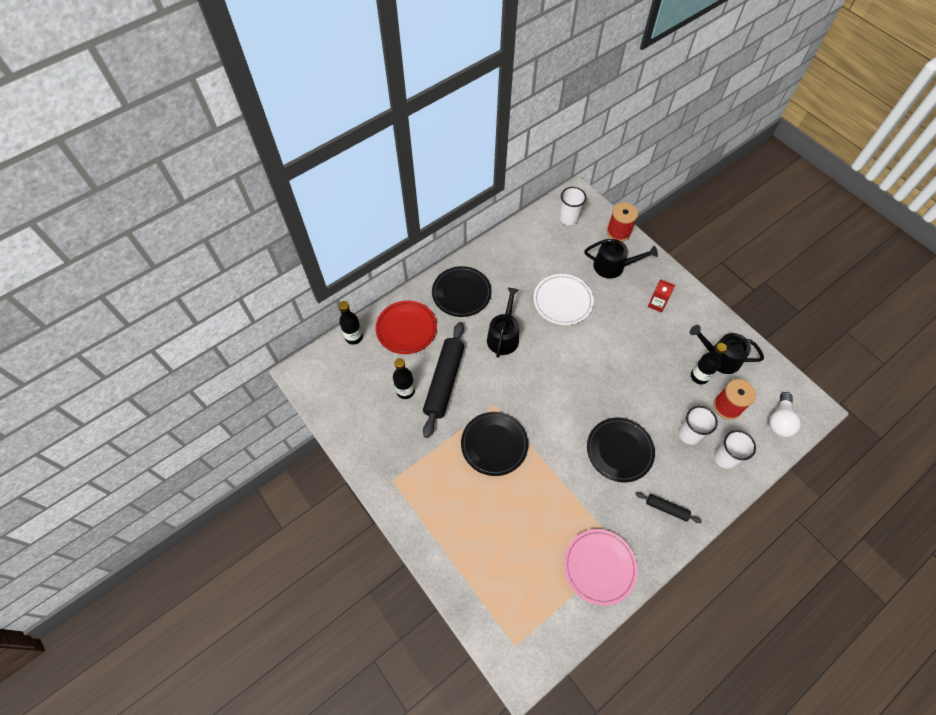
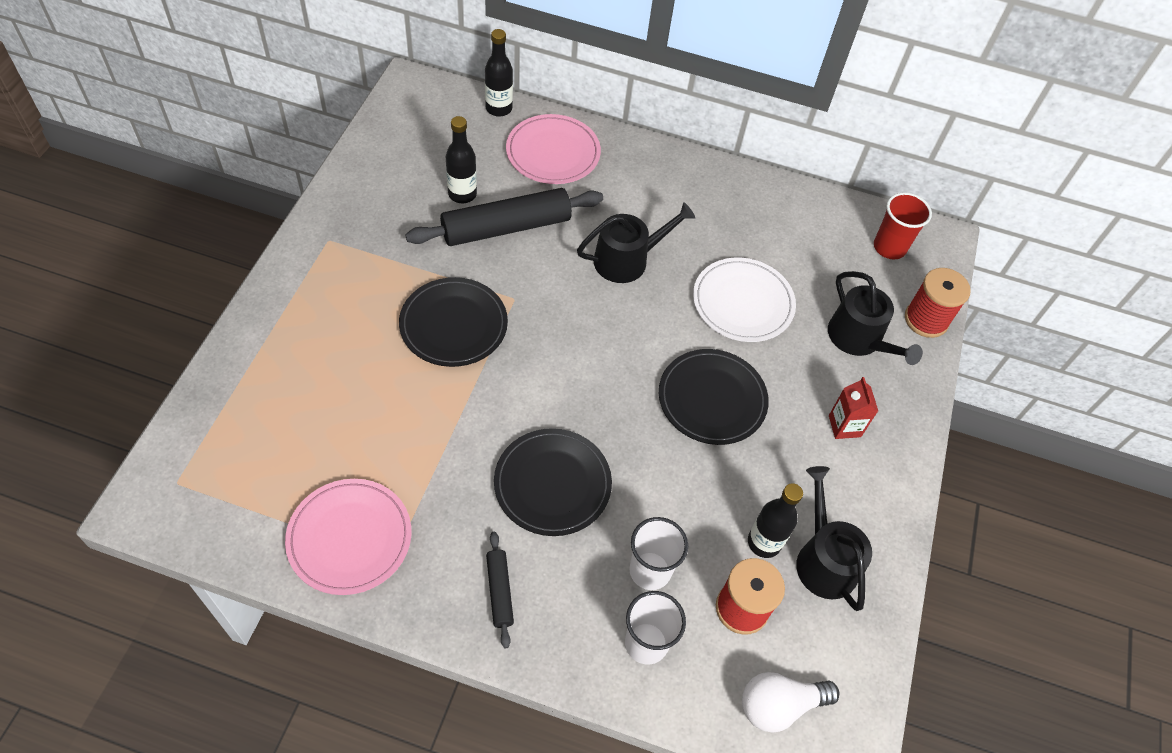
camera: 50 degrees right, 5 degrees down
(406, 328) = (553, 153): red plate -> pink plate
(461, 293) = (654, 183): black plate -> black plate (712, 399)
(568, 218) = (889, 247): white cup -> red cup

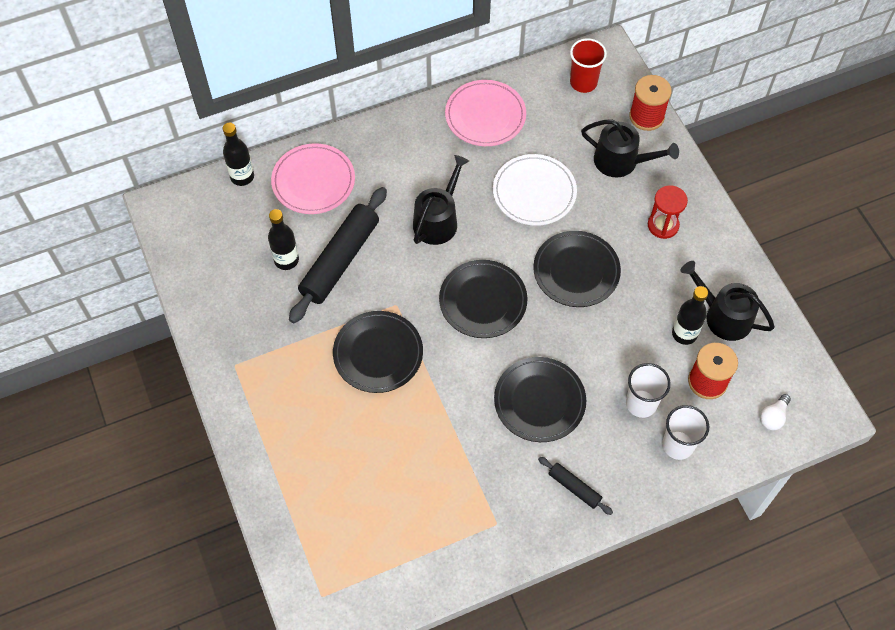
camera: 35 degrees left, 5 degrees up
(349, 538) = (460, 534): pink plate -> pink plate (485, 115)
(594, 355) = (483, 301): none -> black plate
(779, 705) = (773, 417): white light bulb -> white light bulb, size x0.63
(844, 426) = (663, 225): red carton -> red hourglass

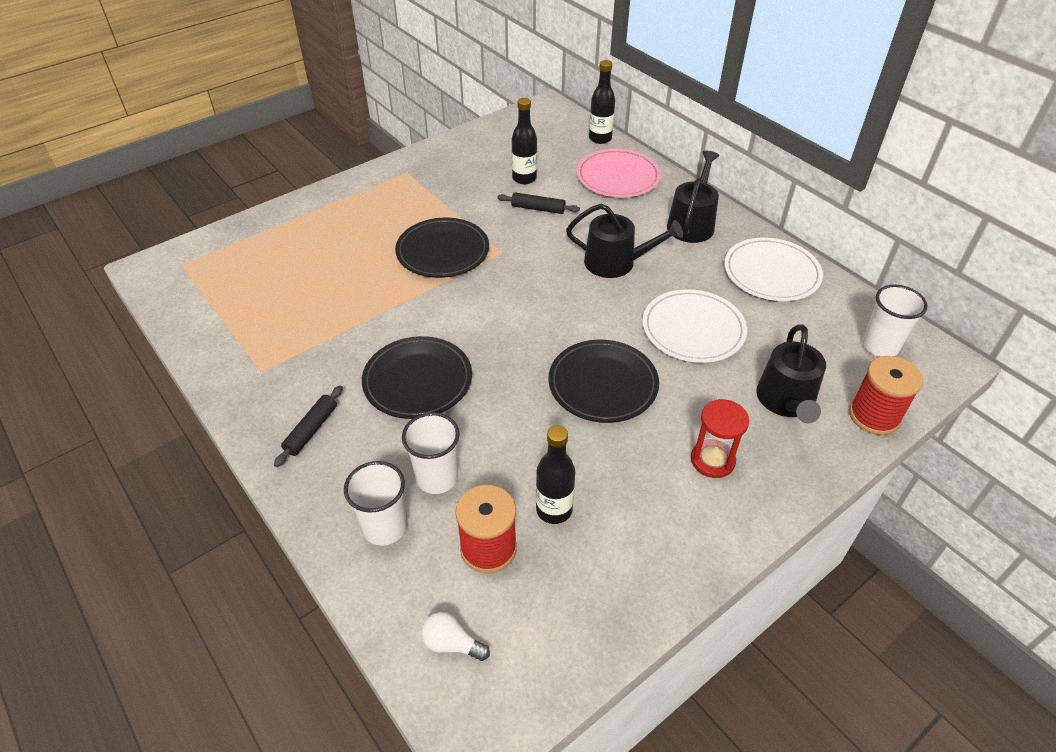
camera: 75 degrees right, 15 degrees down
(340, 260) = (538, 208): black rolling pin -> black rolling pin, size x0.48
(483, 301) = (530, 313): black plate -> none
(485, 115) = (771, 273): pink plate -> white plate
(583, 82) = (880, 346): red cup -> white cup
(723, 316) = (599, 553): black watering can -> black watering can (692, 223)

